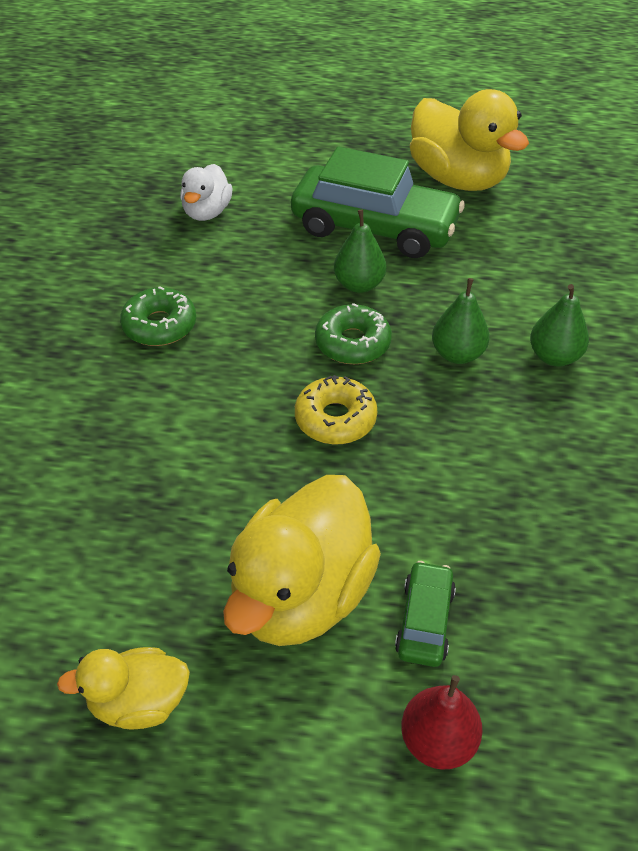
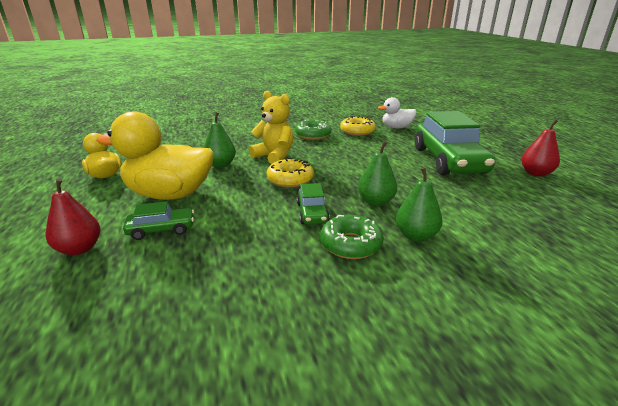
camera: 65 degrees right, 20 degrees down
(187, 264) = (357, 131): none -> yellow donut
(223, 409) = (274, 156): none -> yellow teddy bear
(352, 343) = (349, 173): green donut -> green donut (350, 244)
(359, 285) = (396, 166): green pear -> green pear (221, 164)
(457, 430) = (312, 213): none -> green car
(458, 179) = (536, 173): yellow duck -> red pear

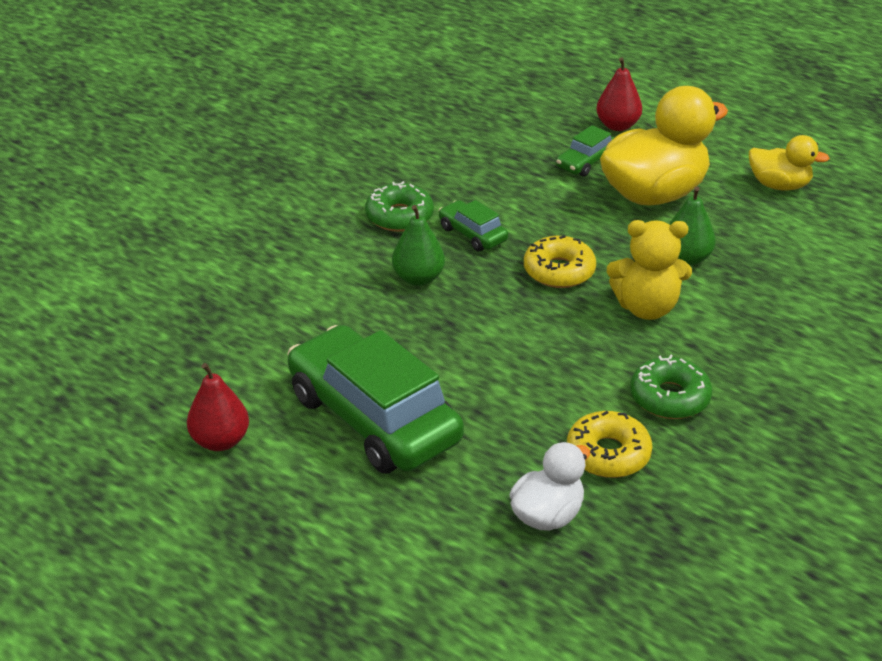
camera: 145 degrees right, 10 degrees up
(416, 236) = (344, 250): green pear -> none

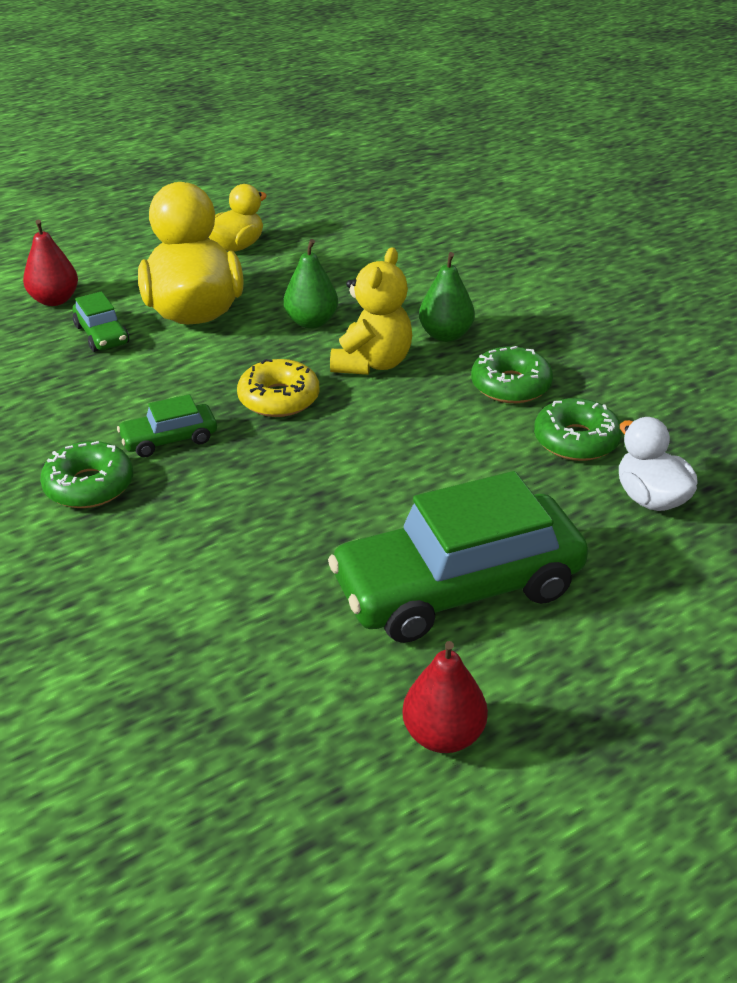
camera: 70 degrees left, 0 degrees up
(418, 278) = (223, 498): green pear -> green pear (445, 335)
(608, 454) = (576, 440): yellow donut -> green donut

